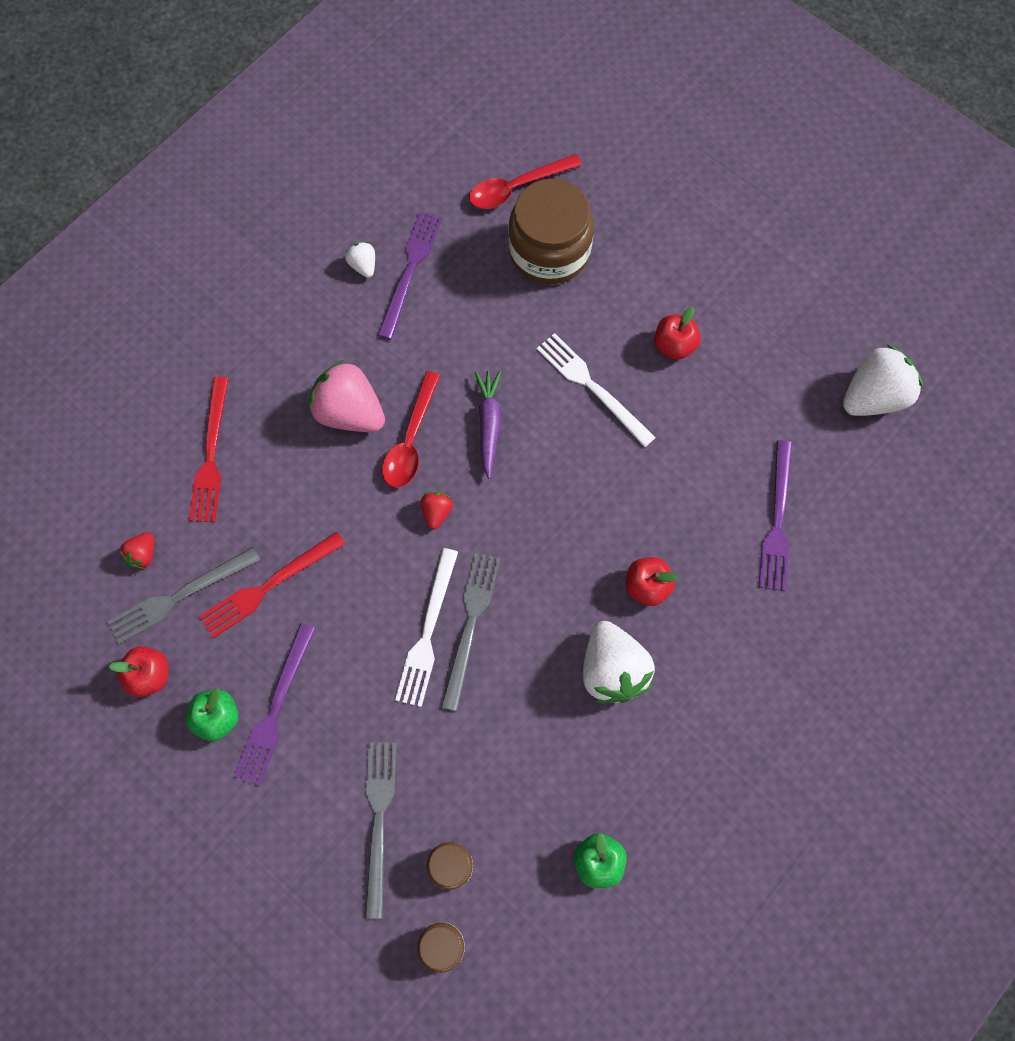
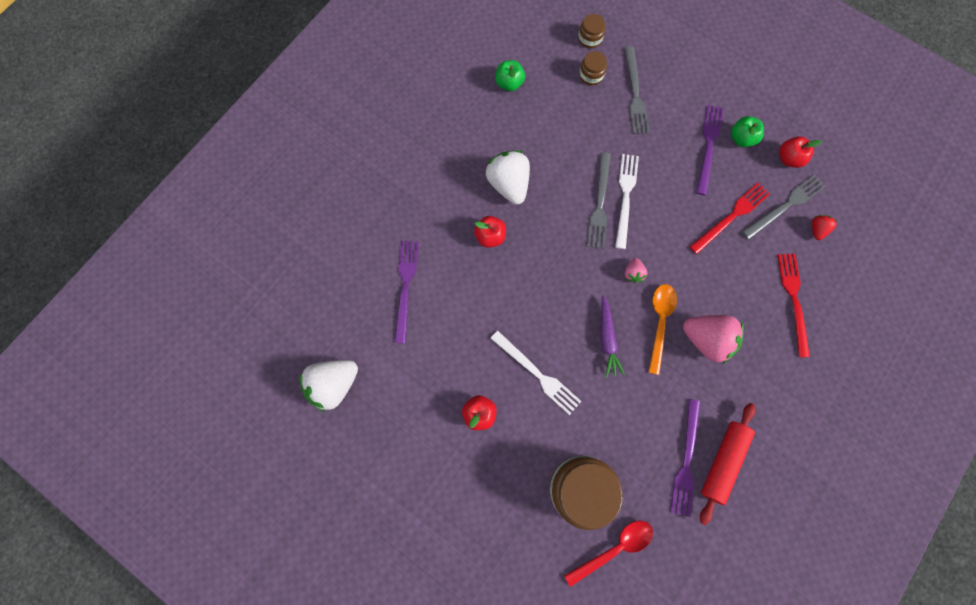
camera: 175 degrees right, 5 degrees up
(363, 265) = (722, 461): white strawberry -> red rolling pin
(411, 440) = (659, 322): red spoon -> orange spoon
(436, 512) = (633, 273): red strawberry -> pink strawberry

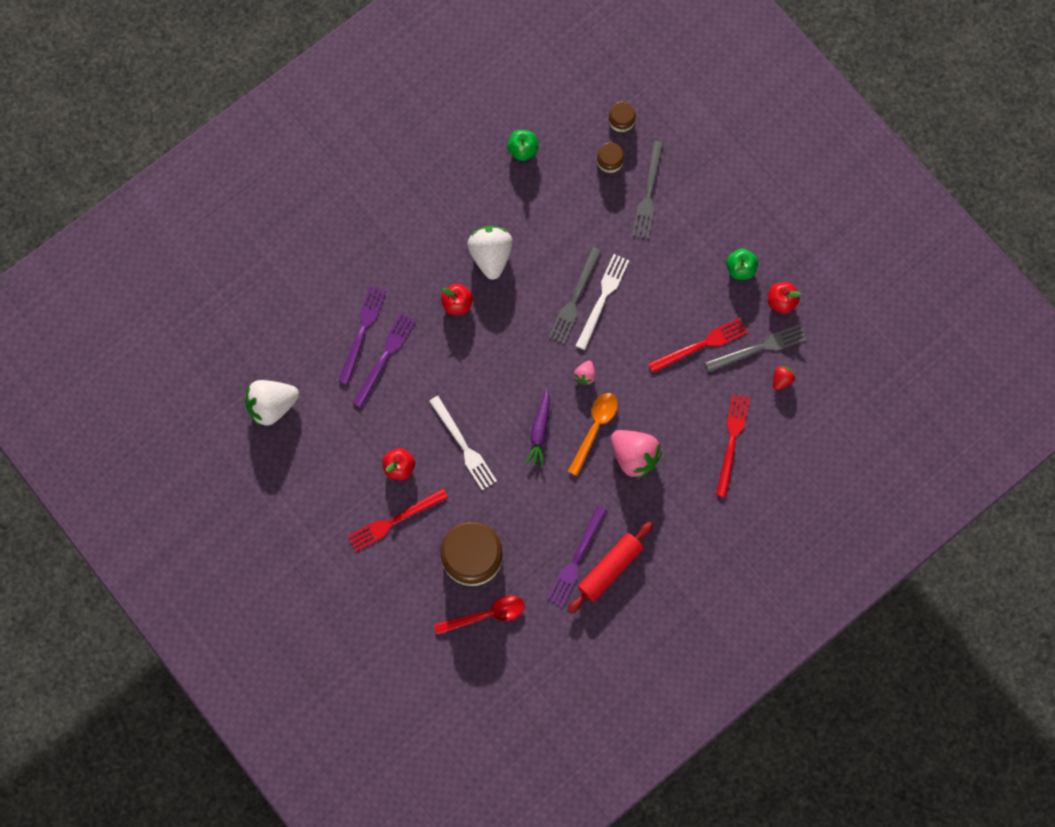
camera: 15 degrees right, 0 degrees up
(490, 472) = (394, 521): none -> red fork
(708, 146) = (704, 267): purple fork -> purple fork (385, 356)

